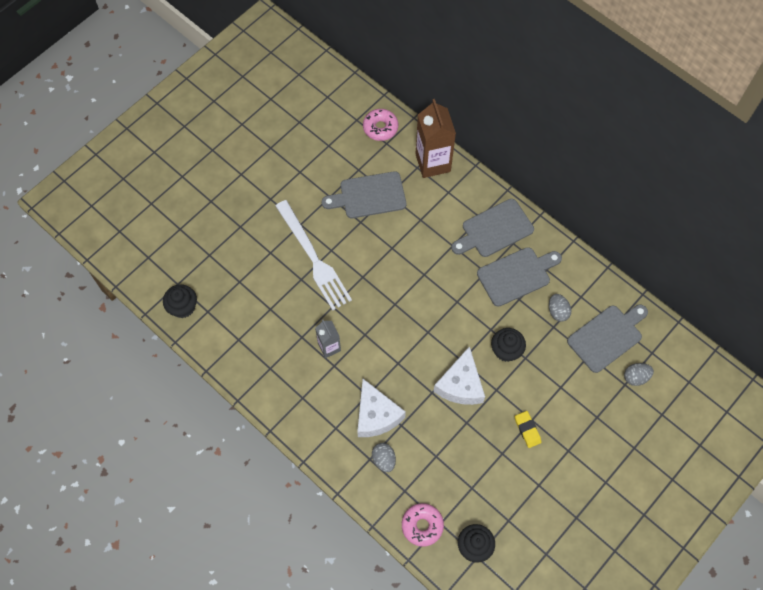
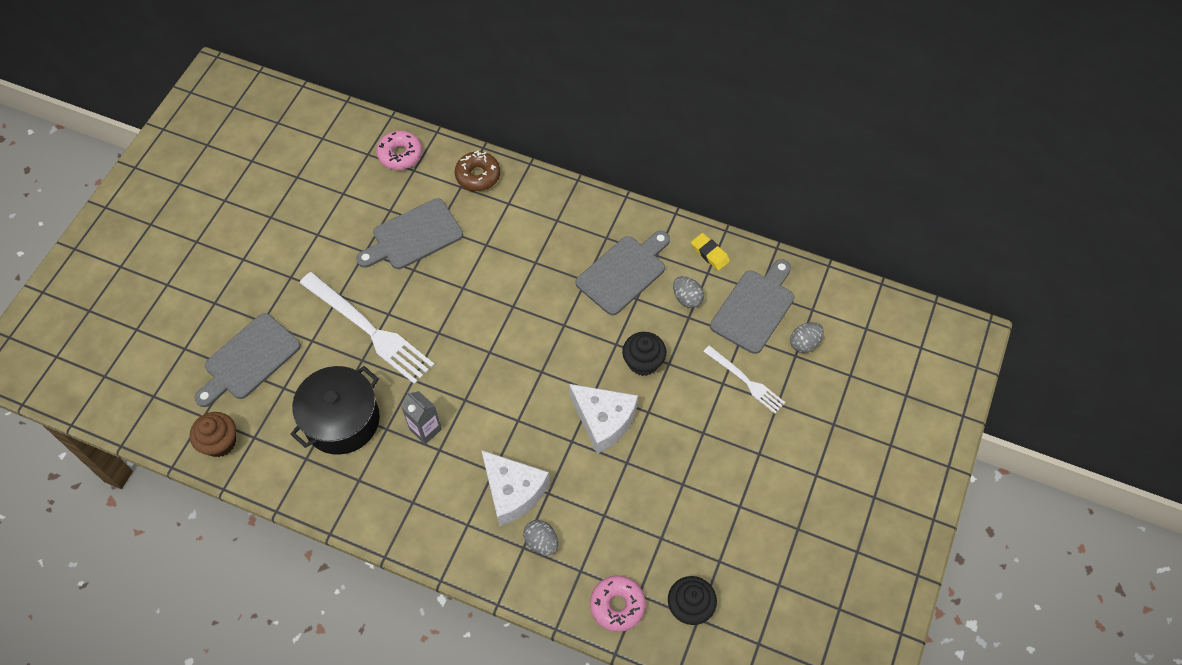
camera: 20 degrees left, 5 degrees down
(183, 307) = (220, 442): black cupcake -> brown cupcake
(272, 320) = (342, 420): none -> black pot
(433, 163) = (478, 176): brown carton -> brown donut
(460, 384) = (603, 420): white cheese -> white cheese turned 45 degrees counterclockwise
(494, 230) = (578, 229): grey cutting board -> grey cutting board (249, 360)
(527, 430) = (702, 446): yellow eraser -> yellow eraser (710, 253)
(579, 391) = (746, 381): none -> white fork

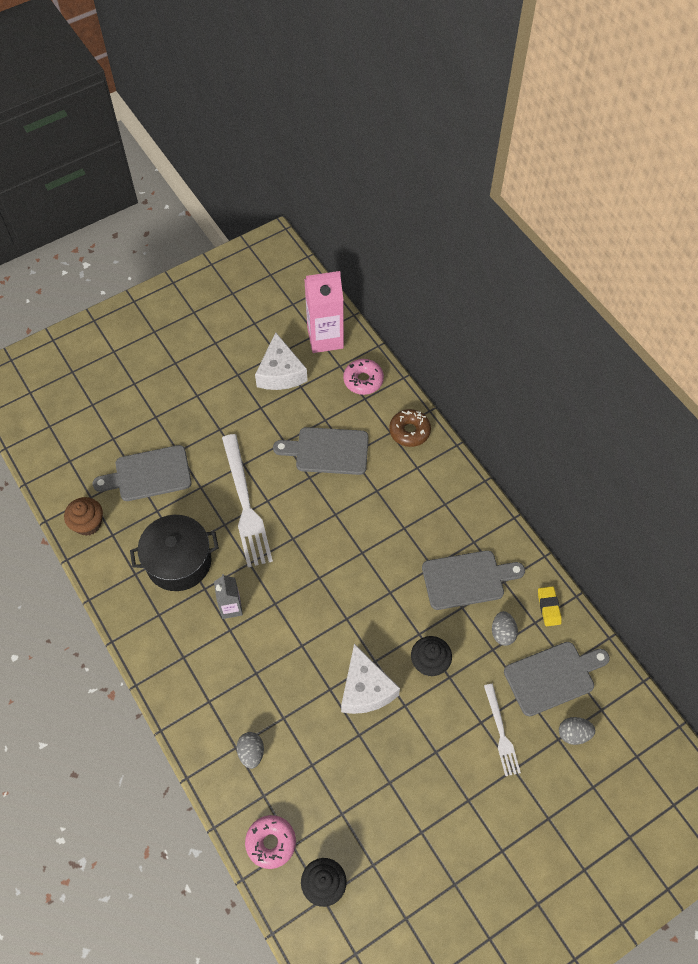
camera: 35 degrees right, 0 degrees up
(334, 136) = (325, 338): none -> pink carton
(513, 491) = (259, 699): white cheese -> white cheese (280, 373)

